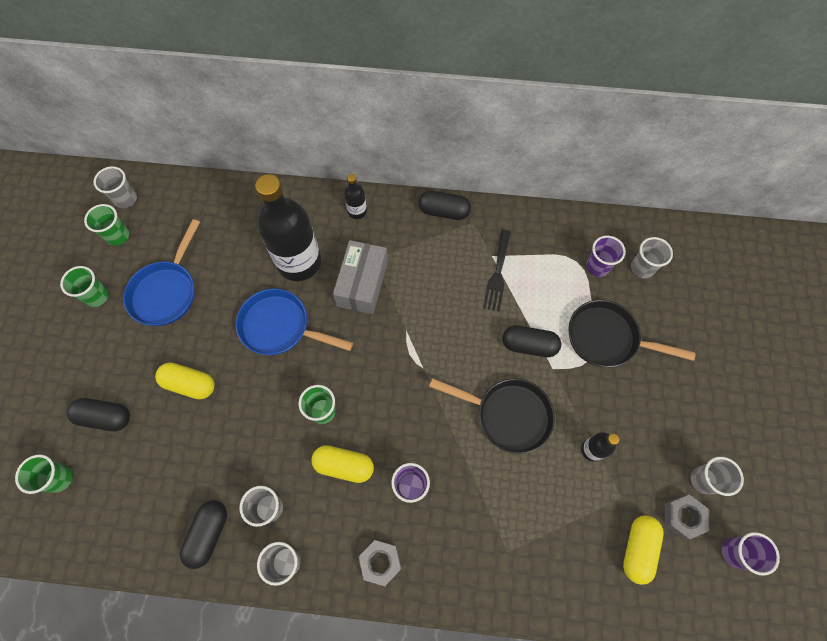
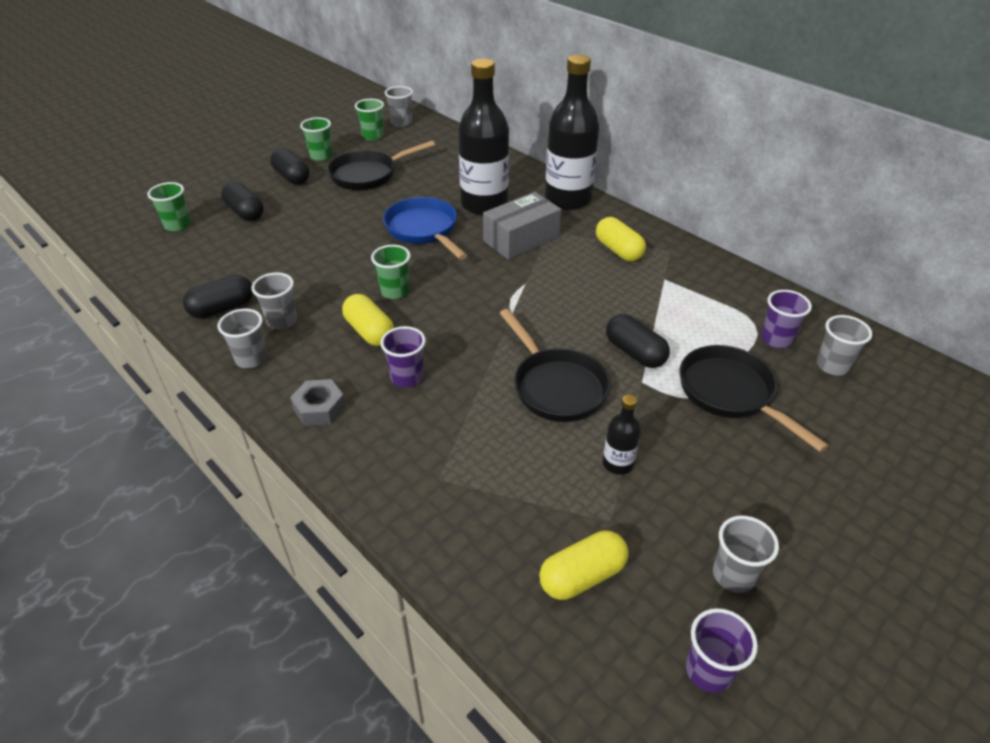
camera: 40 degrees right, 25 degrees down
(166, 291) = (368, 175): blue pan -> black pan
(190, 384) = (320, 226): yellow capsule -> yellow capsule (618, 250)
(357, 211) = (568, 199): black bottle -> black bottle, size x2.25
(444, 211) = (648, 233): black capsule -> black capsule (291, 177)
(497, 273) = (657, 291): black fork -> none
(683, 517) = (670, 588): grey nut -> none

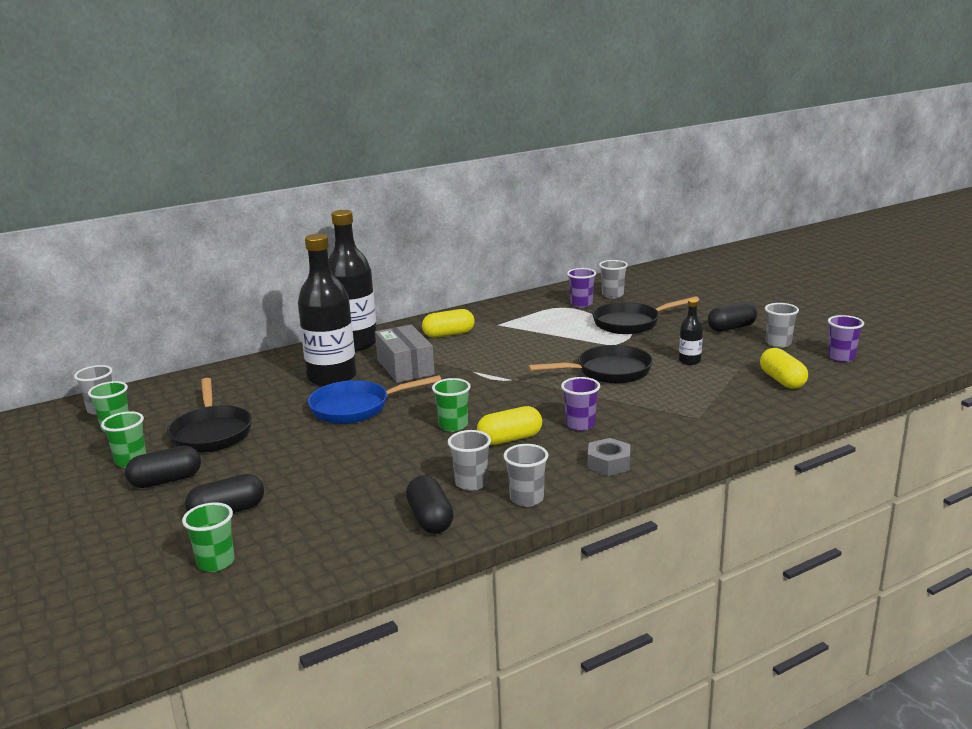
camera: 75 degrees left, 20 degrees down
(634, 353) = (580, 344): black capsule -> black capsule (731, 328)

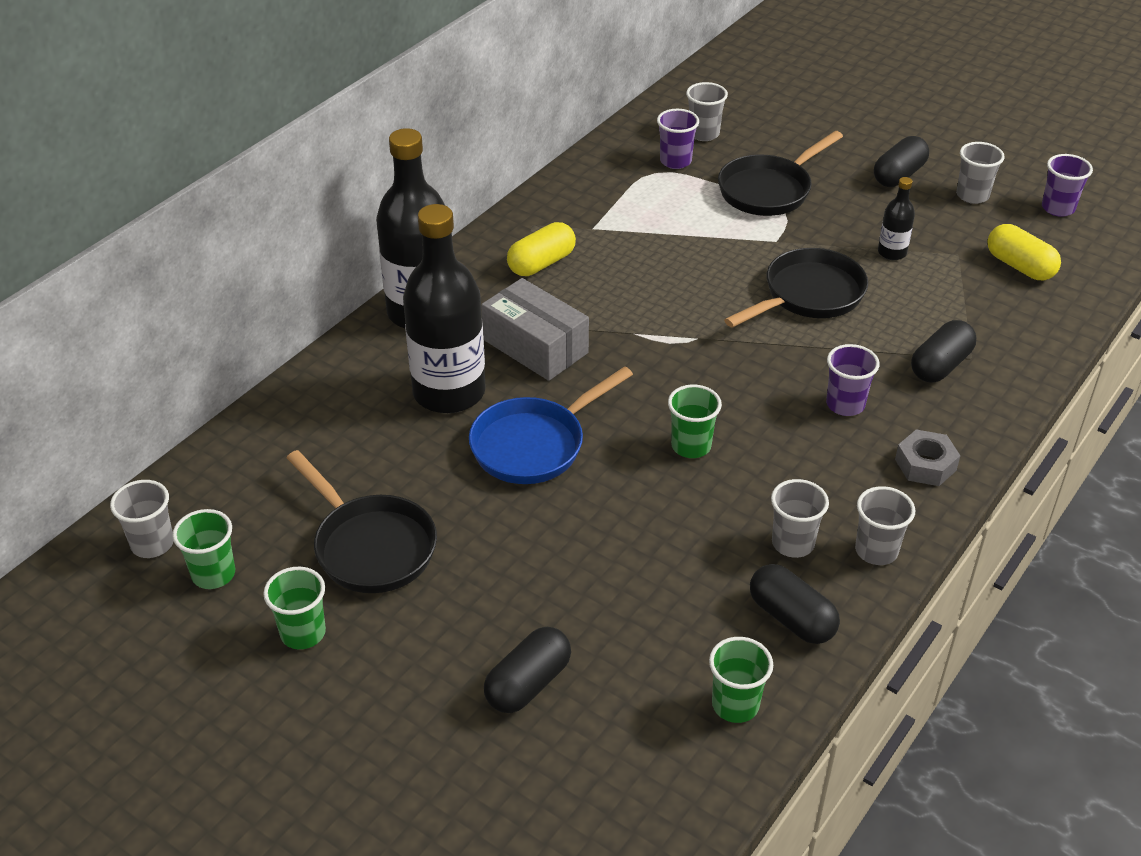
camera: 25 degrees left, 20 degrees up
(166, 481) = (391, 655): black capsule -> black capsule (940, 366)
(216, 562) = (591, 772): green cup -> green cup (735, 705)
(510, 439) = (780, 453): yellow capsule -> none

